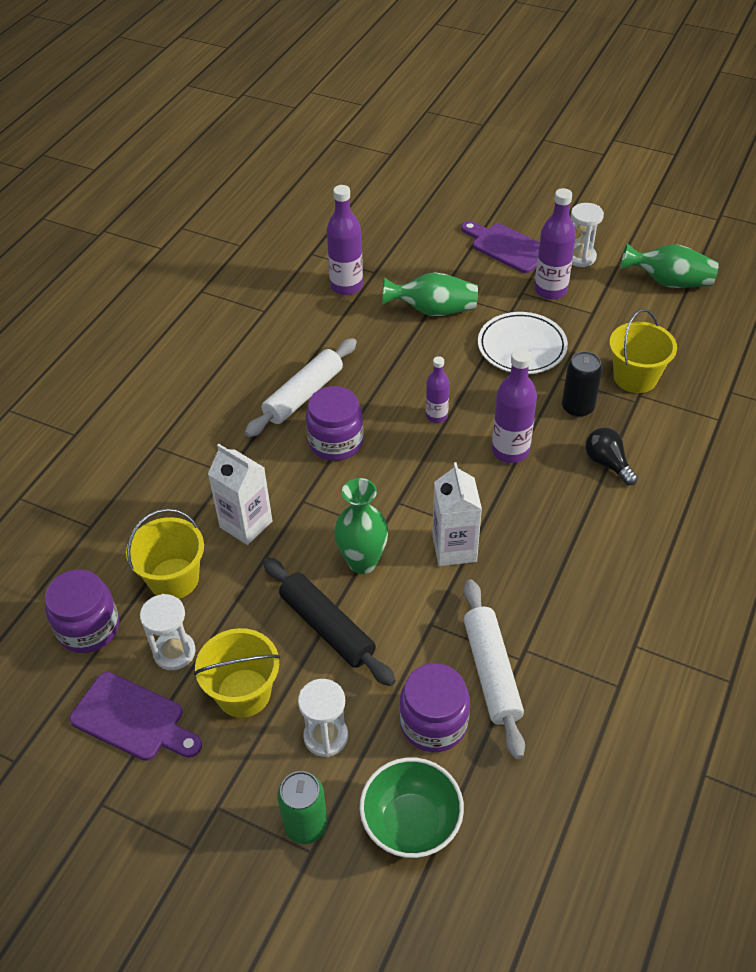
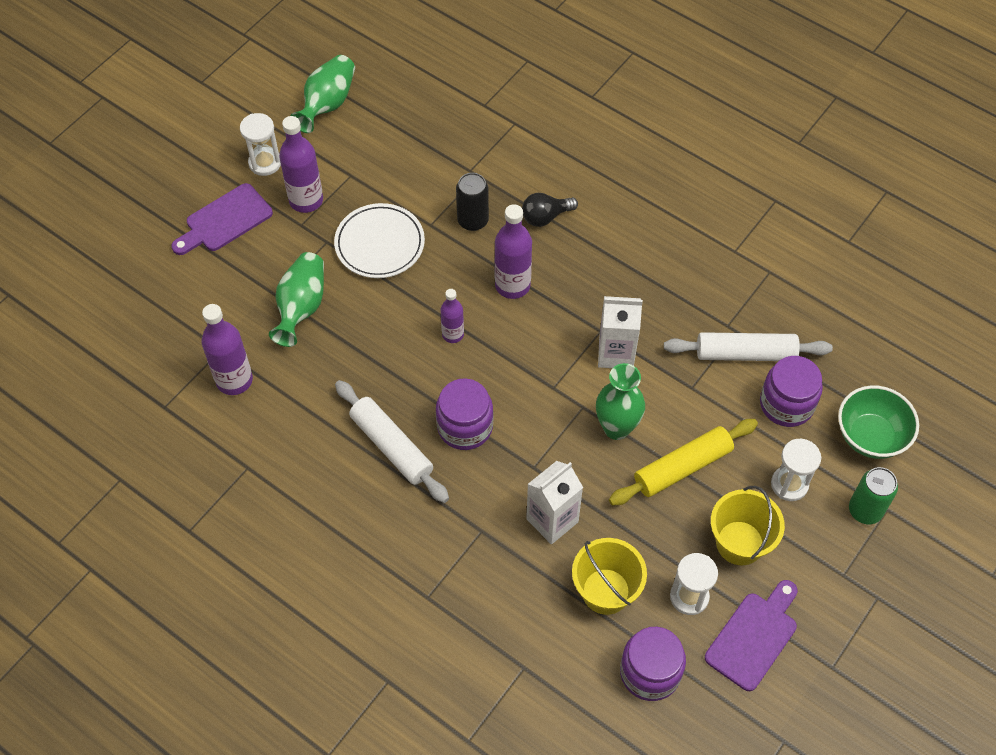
camera: 80 degrees left, 10 degrees up
(327, 627) = (682, 467): black rolling pin -> yellow rolling pin
(635, 377) = (447, 167): yellow bucket -> none

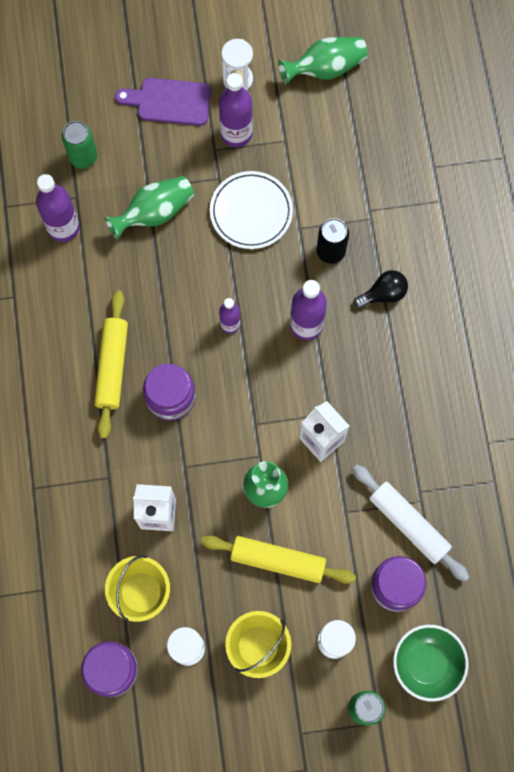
camera: 45 degrees right, 15 degrees up
(194, 316) = (83, 157): none -> green can
(391, 446) = (112, 366): white rolling pin -> yellow rolling pin
(545, 217) = (383, 294): black light bulb -> black light bulb turned 135 degrees clockwise
(754, 637) = (199, 714): purple cutting board -> none

